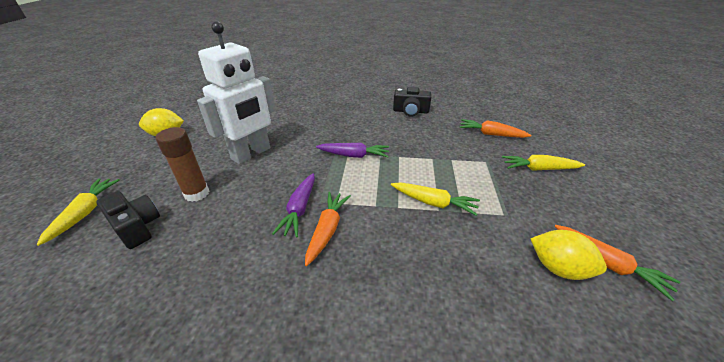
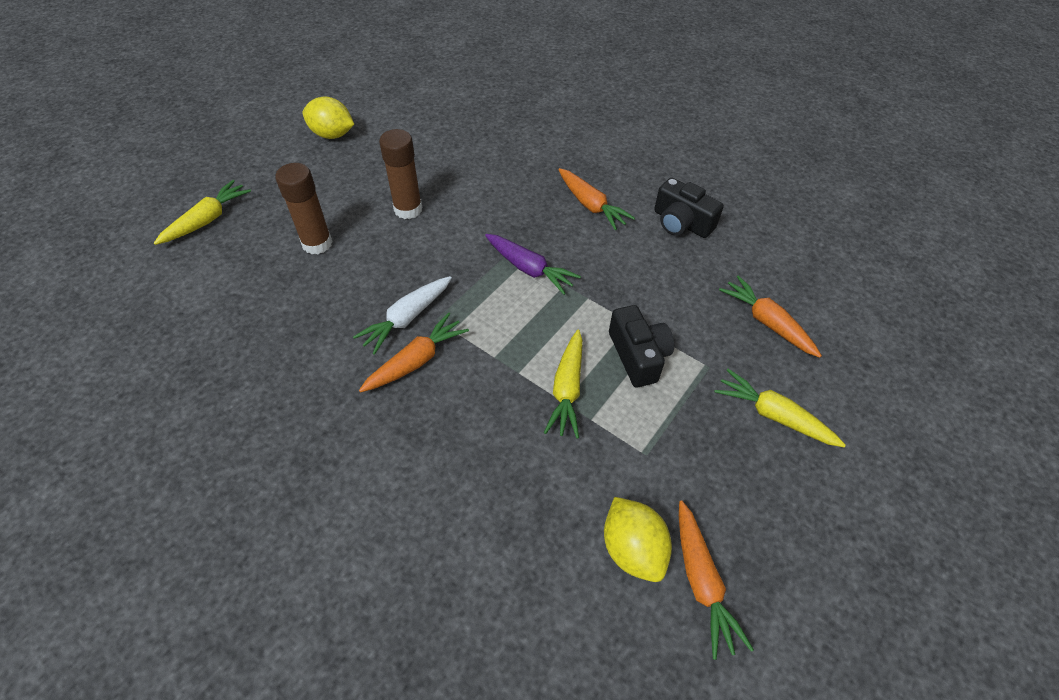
camera: 30 degrees right, 15 degrees up
(136, 227) = (242, 261): black camera -> black camera (638, 355)
(251, 154) = (408, 209): white robot -> brown glue stick
(299, 209) = (407, 318): purple carrot -> white carrot
(359, 118) = (591, 205): none -> orange carrot
(433, 203) = (567, 389): yellow carrot -> yellow carrot turned 45 degrees clockwise

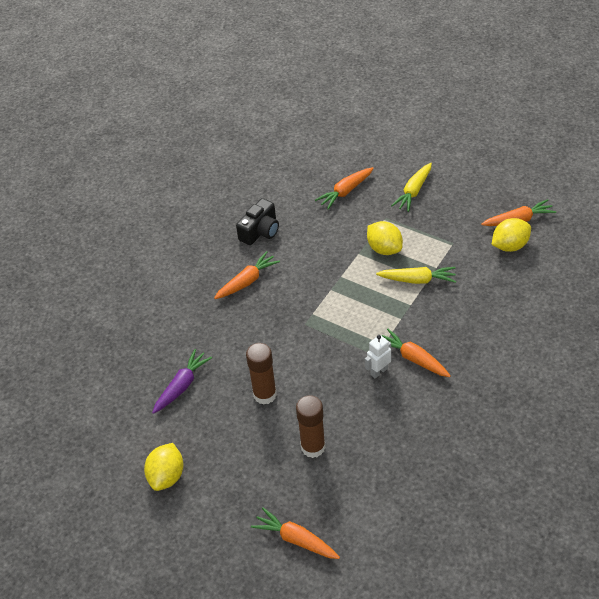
camera: 90 degrees left, 5 degrees down
(207, 220) = (296, 539): yellow carrot -> orange carrot
(407, 318) = (378, 371): white carrot -> white robot
(529, 269) = (319, 310): purple carrot -> purple carrot (182, 386)
(638, 355) = (384, 249): black camera -> yellow lemon

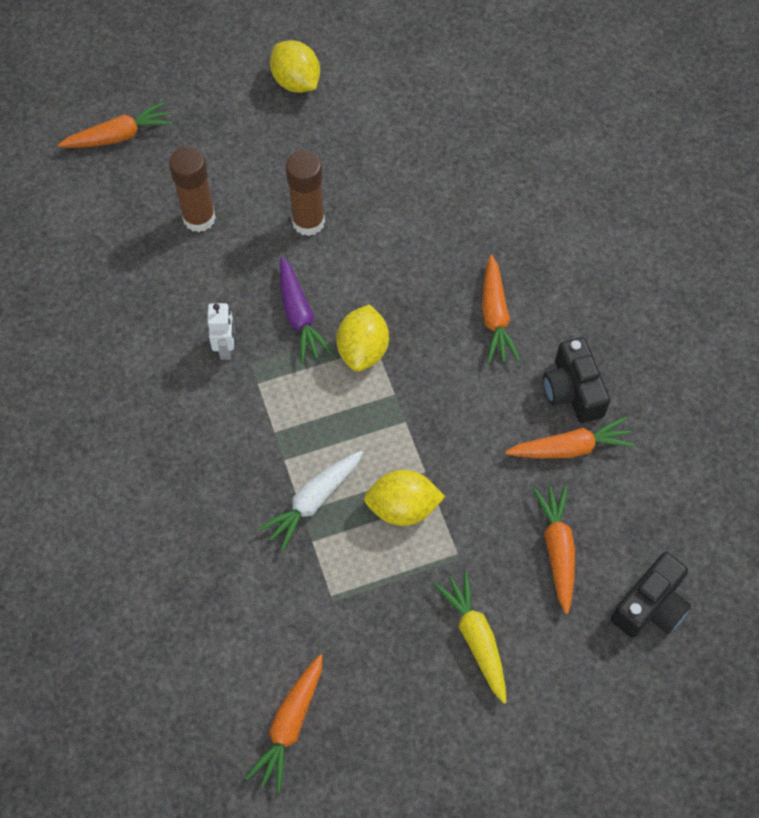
camera: 125 degrees right, 15 degrees up
(182, 386) = (397, 158): purple carrot -> purple carrot (299, 316)
(338, 153) = (650, 606): none -> black camera
(413, 358) = (206, 396): orange carrot -> orange carrot (570, 448)
(417, 280) = (313, 501): yellow carrot -> white carrot
(510, 246) = (258, 666): yellow lemon -> yellow lemon (363, 350)

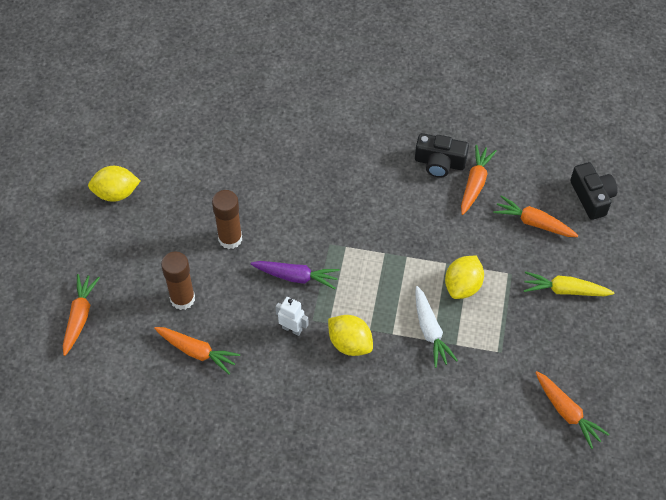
camera: 60 degrees left, 5 degrees down
(363, 350) = (343, 254): yellow lemon -> yellow lemon (350, 343)
(495, 317) = (366, 175): orange carrot -> orange carrot (197, 352)

